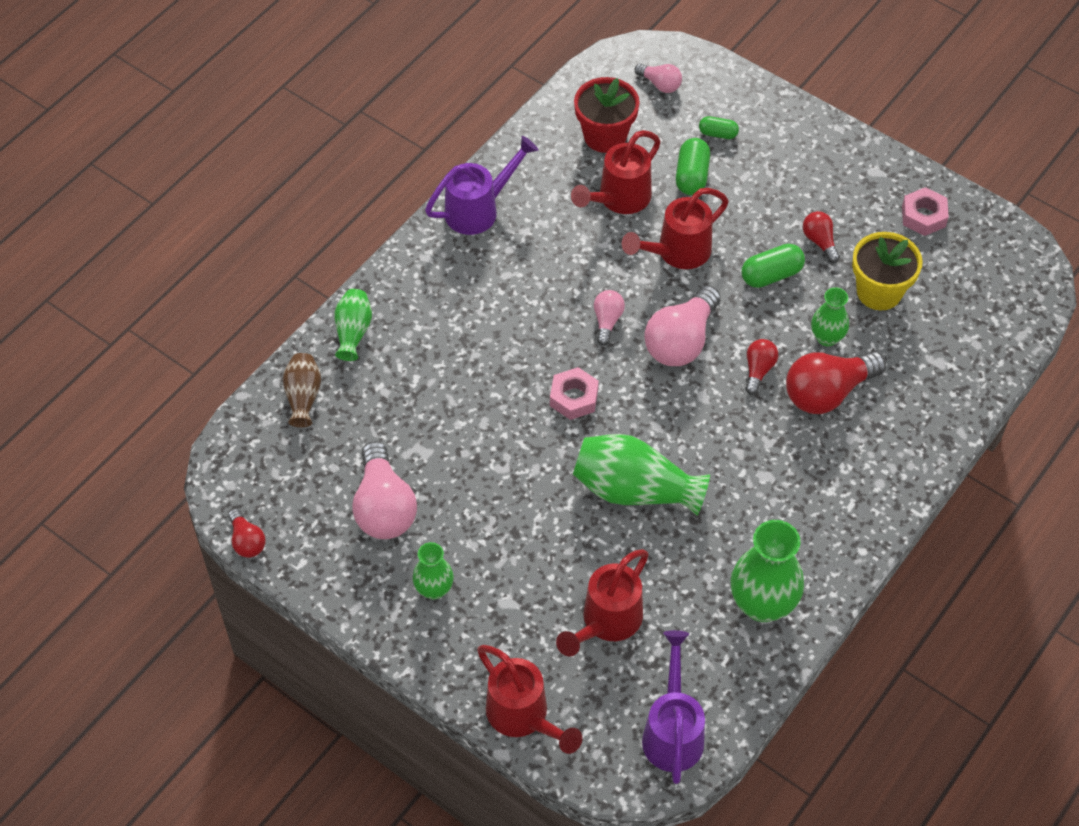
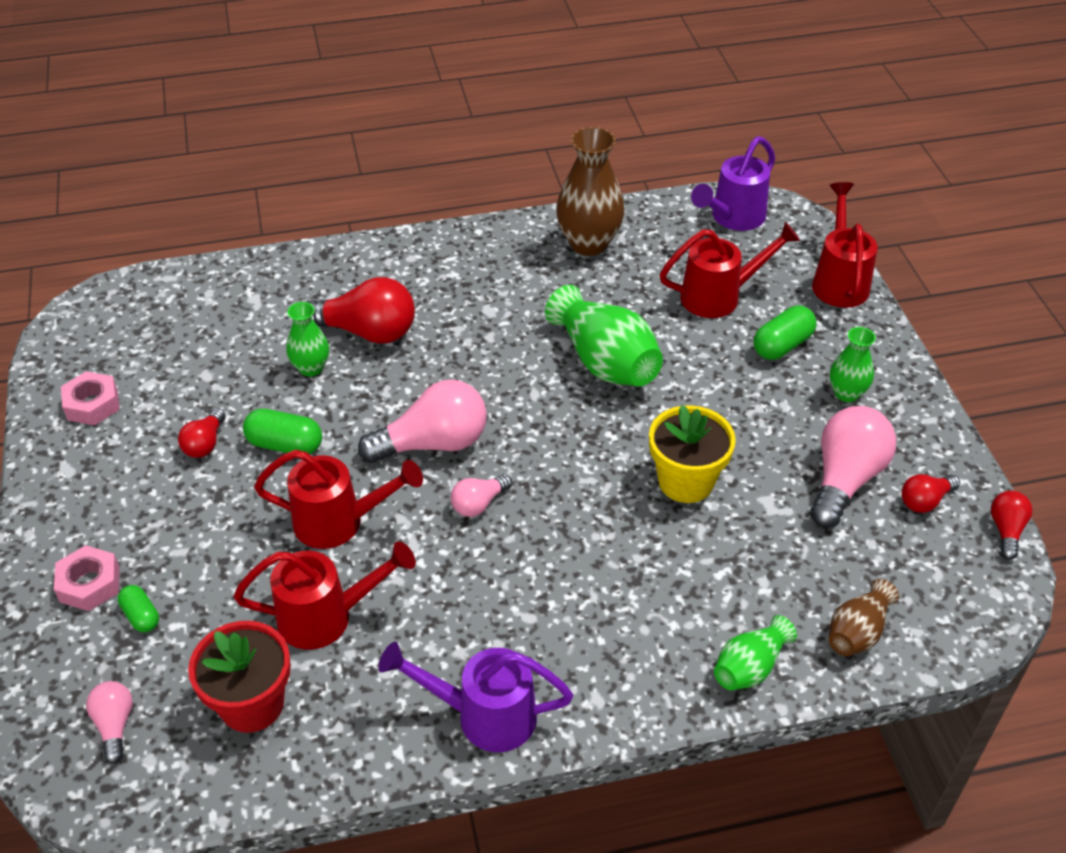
camera: 140 degrees left, 10 degrees down
(574, 398) = (582, 459): pink nut -> pink nut (89, 584)
(691, 176) = (227, 588): green capsule -> green capsule (782, 345)
(758, 370) = (398, 380): red light bulb -> red light bulb (925, 501)
(762, 604) = (588, 243): green vase -> brown vase
(879, 292) = (220, 373): yellow flower pot -> yellow flower pot (686, 481)

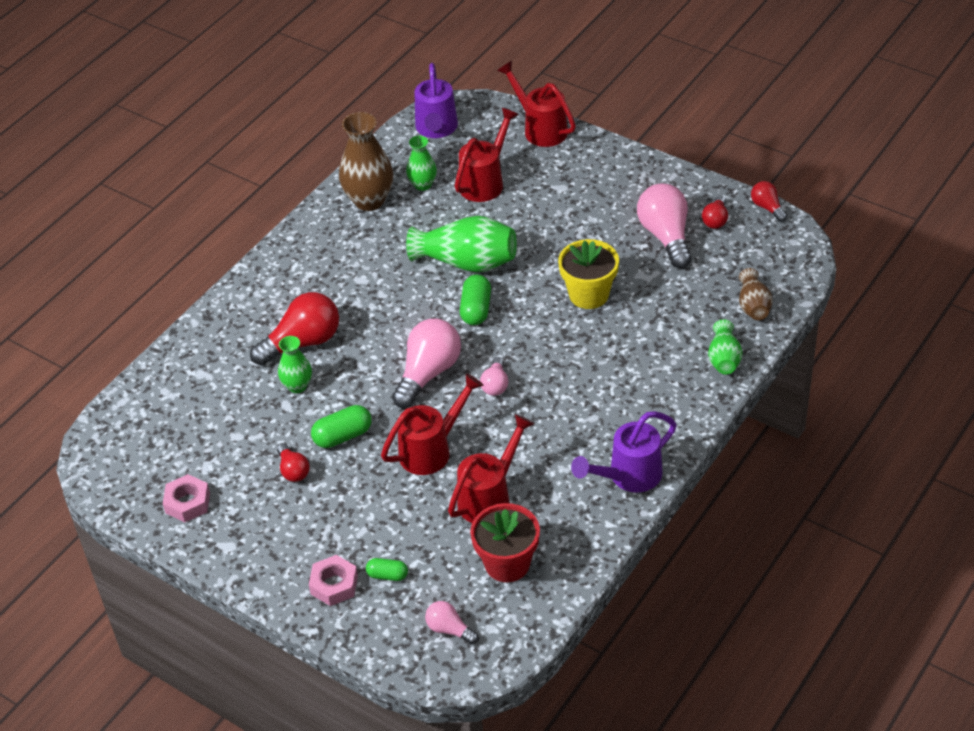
camera: 40 degrees left, 0 degrees up
(782, 345) = (552, 187): green capsule -> green capsule (476, 309)
(846, 393) = (616, 190): green vase -> green vase (423, 185)

